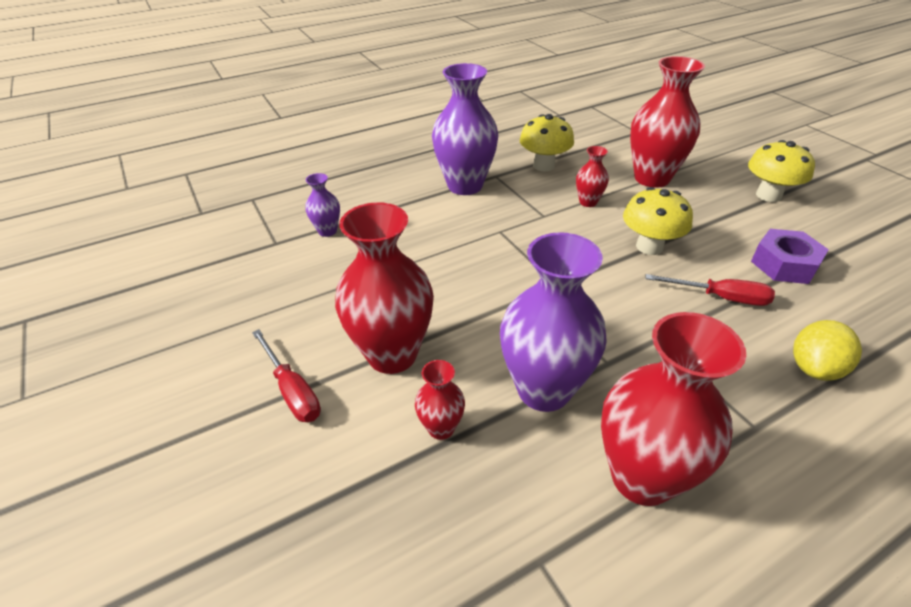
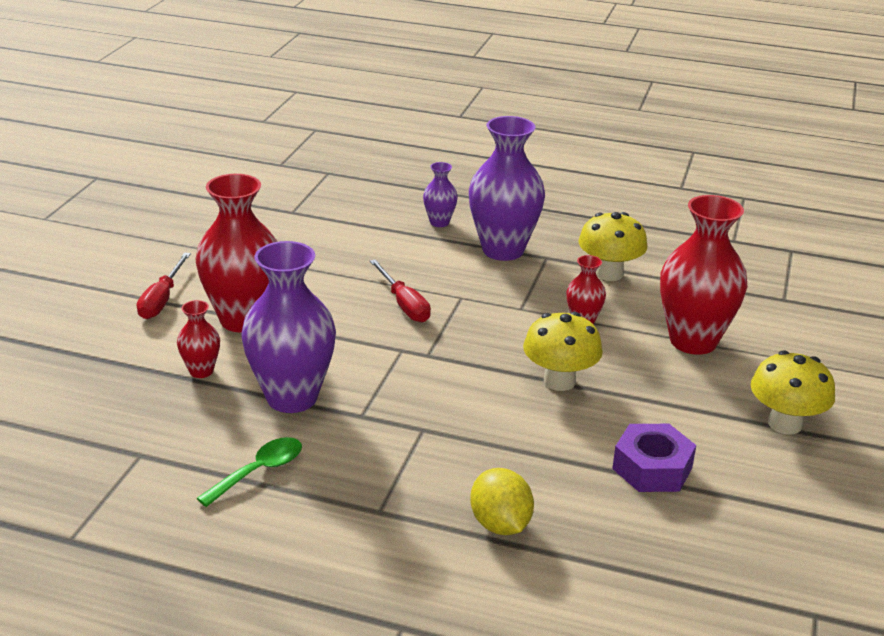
camera: 45 degrees right, 10 degrees down
(327, 231) = (338, 223): purple vase -> purple vase (439, 222)
(642, 477) = (258, 471): red vase -> green spoon
(720, 297) = (535, 445): red screwdriver -> red screwdriver (404, 304)
(814, 368) = (500, 524): yellow lemon -> yellow lemon turned 75 degrees clockwise

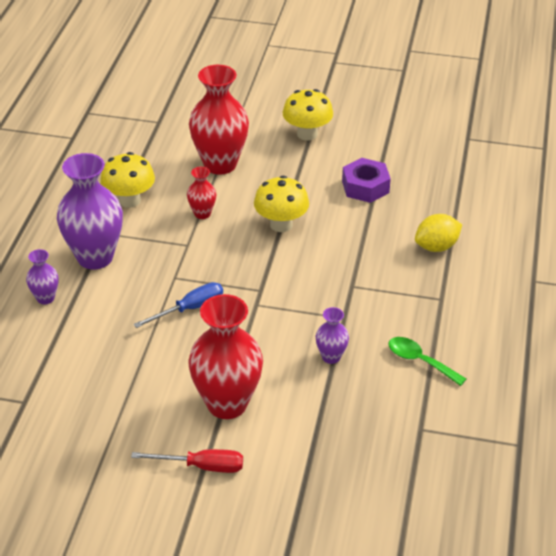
camera: 95 degrees left, 10 degrees up
(201, 371) = (308, 416): red vase -> none
(292, 397) = (331, 357): purple vase -> purple vase, size x0.48
(404, 304) = (190, 309): red screwdriver -> blue screwdriver

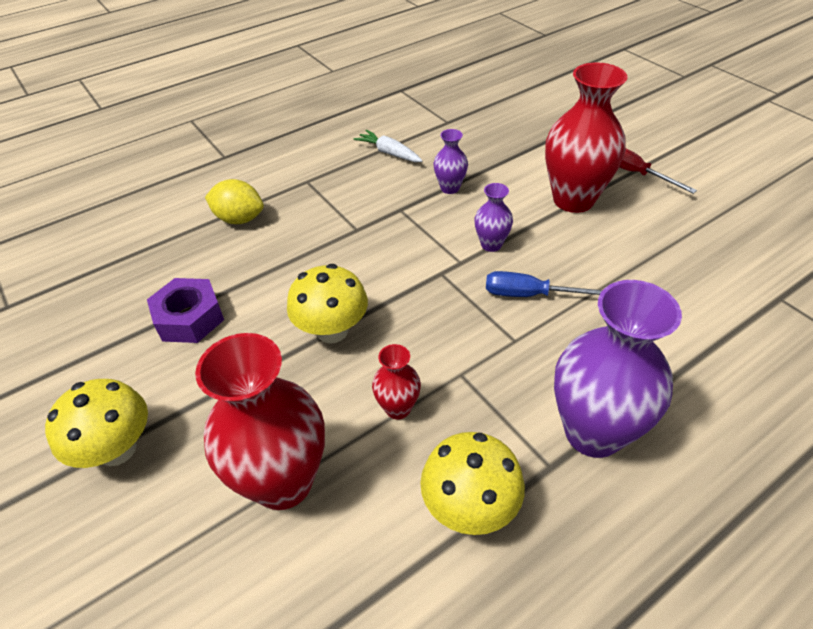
camera: 135 degrees left, 5 degrees up
(45, 298) = (699, 410): purple vase -> purple vase (491, 245)
(420, 361) = (389, 153): green spoon -> white carrot

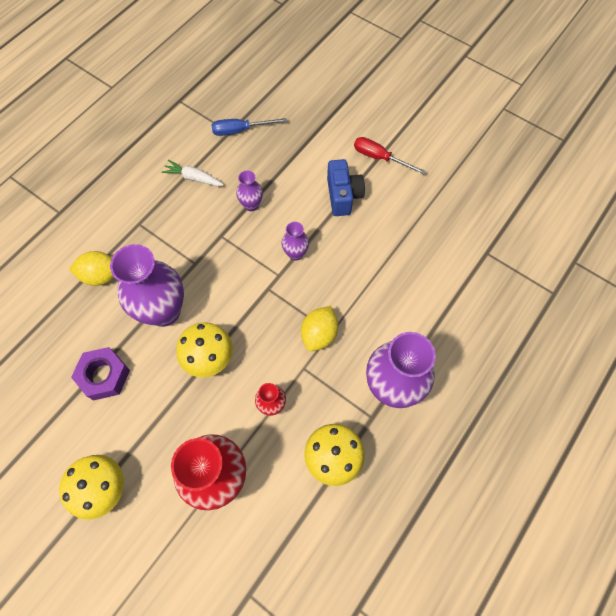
camera: 20 degrees left, 20 degrees up
(297, 268) = (164, 311): none -> purple vase
(496, 339) = (319, 334): none -> yellow lemon
(531, 295) = (332, 292): blue screwdriver -> blue screwdriver (240, 130)
(573, 200) = (343, 196): red vase -> blue camera

